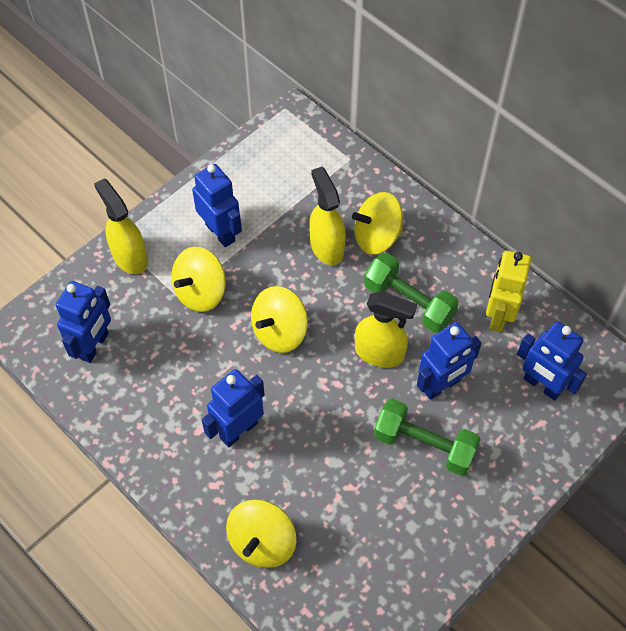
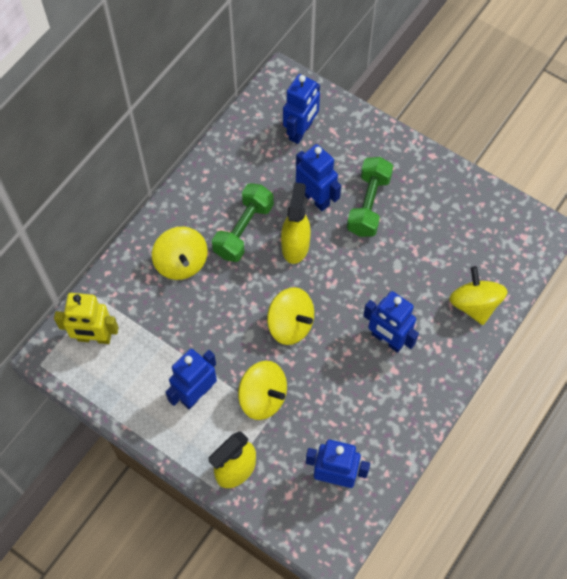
camera: 100 degrees left, 5 degrees up
(262, 542) = (474, 304): yellow spinning top -> yellow spinning top turned 120 degrees counterclockwise
(326, 246) = (197, 301): yellow spray bottle -> none
(498, 315) = (244, 164): yellow robot -> yellow robot (94, 338)

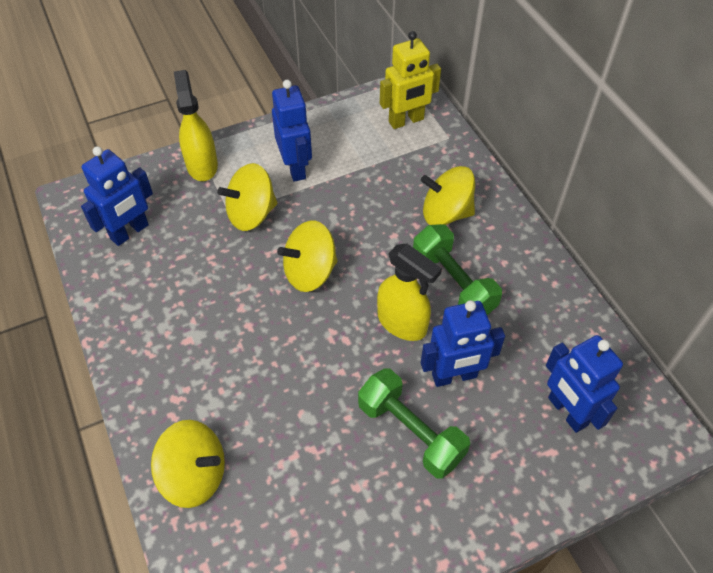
camera: 120 degrees right, 10 degrees down
(94, 338) = (406, 121): yellow robot -> yellow robot turned 150 degrees counterclockwise
(387, 339) = (225, 353): blue robot -> none

